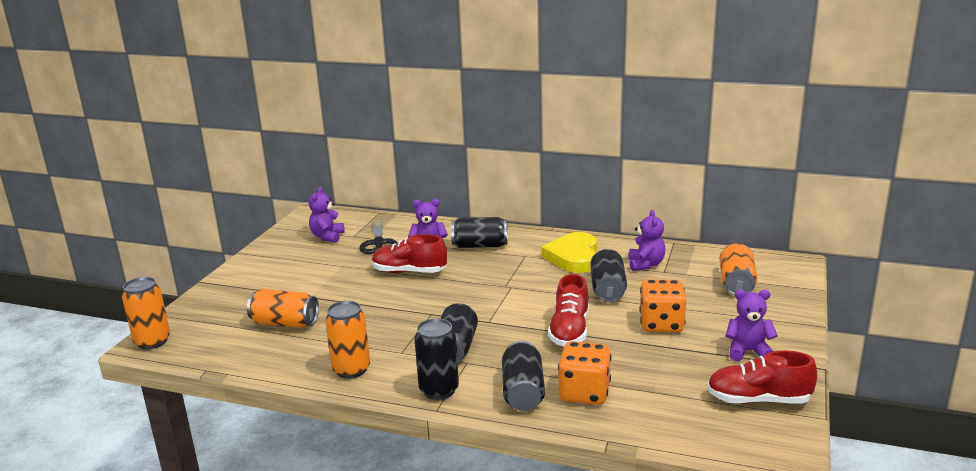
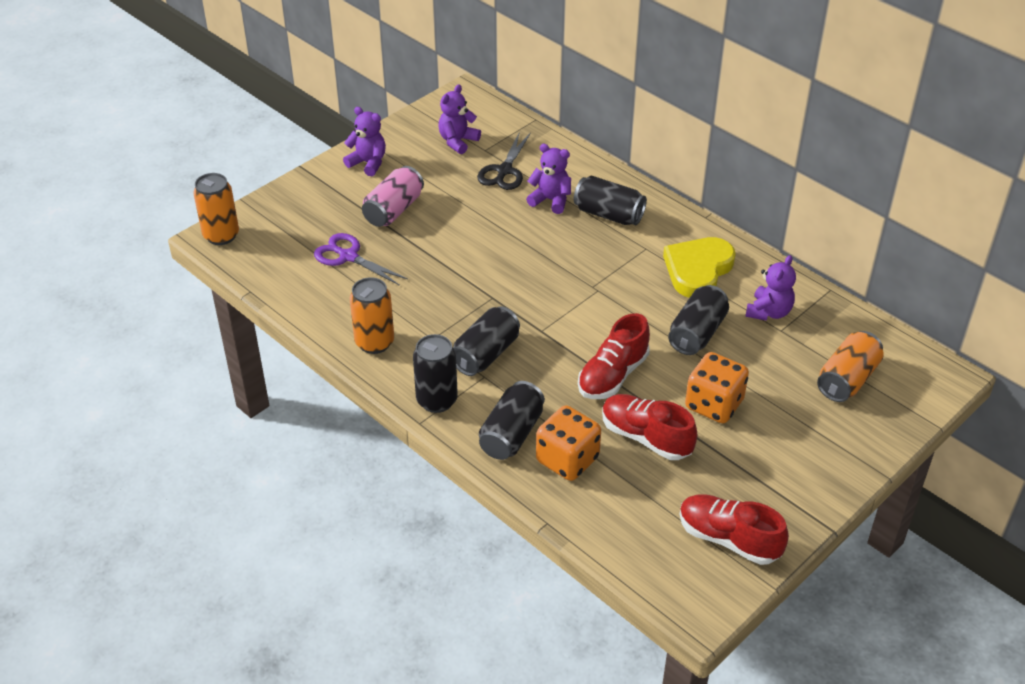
camera: 25 degrees right, 20 degrees up
(285, 323) = (348, 256): orange can -> purple scissors
(304, 286) = (393, 210): none -> pink can
(409, 272) = (509, 228): red shoe -> red shoe (646, 437)
(748, 351) = (773, 476): purple teddy bear -> purple teddy bear (368, 163)

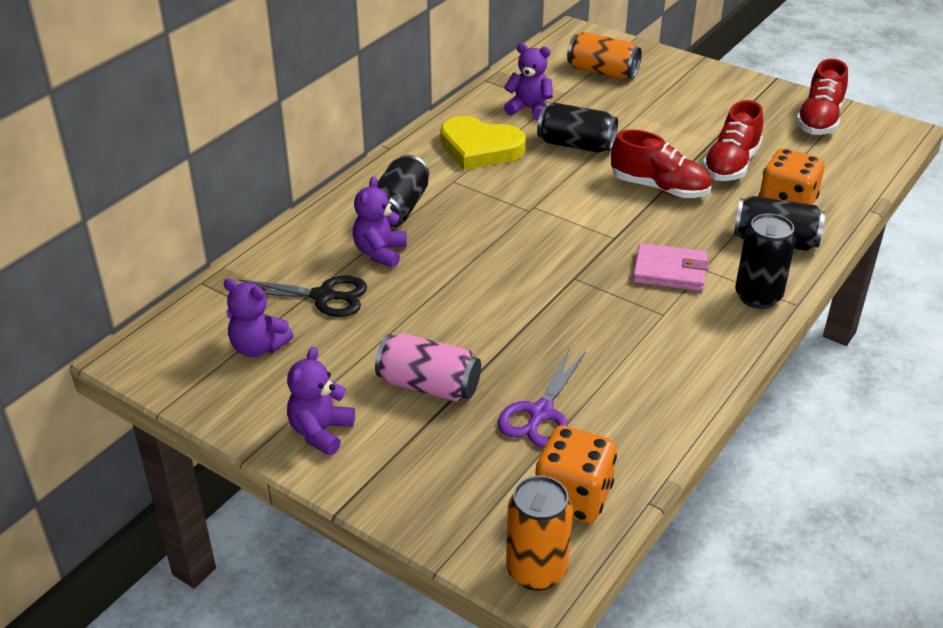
camera: 100 degrees left, 5 degrees down
(374, 342) = (692, 359): orange can -> none
(485, 354) = (670, 271): black can -> pink wallet
(714, 404) = (668, 132): orange dice -> orange dice (573, 497)

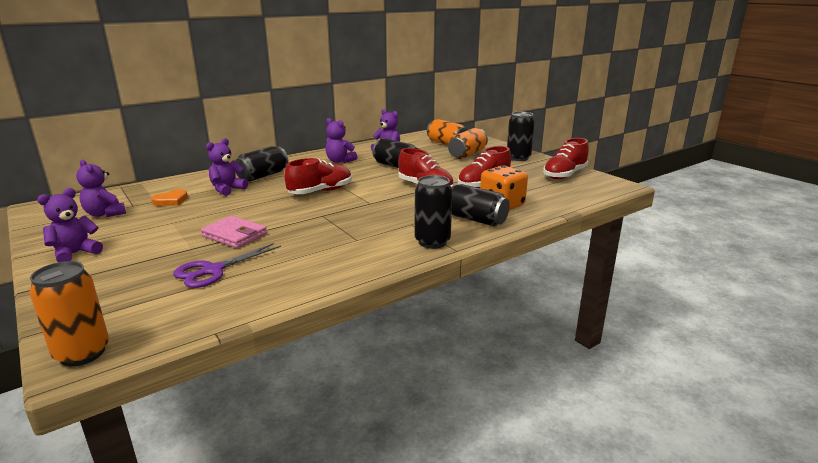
camera: 20 degrees right, 15 degrees down
(323, 296) = (171, 201): black scissors -> orange heart
(429, 386) = (167, 245): pink can -> none
(480, 148) = (339, 161): yellow heart -> purple teddy bear
(523, 228) = (320, 192): none -> red shoe
(573, 497) = (169, 317): orange dice -> none
(653, 95) = (467, 154): none -> orange can
(670, 271) = (386, 222): pink wallet -> pink wallet (234, 235)
(731, 91) = (518, 158): none -> black can

